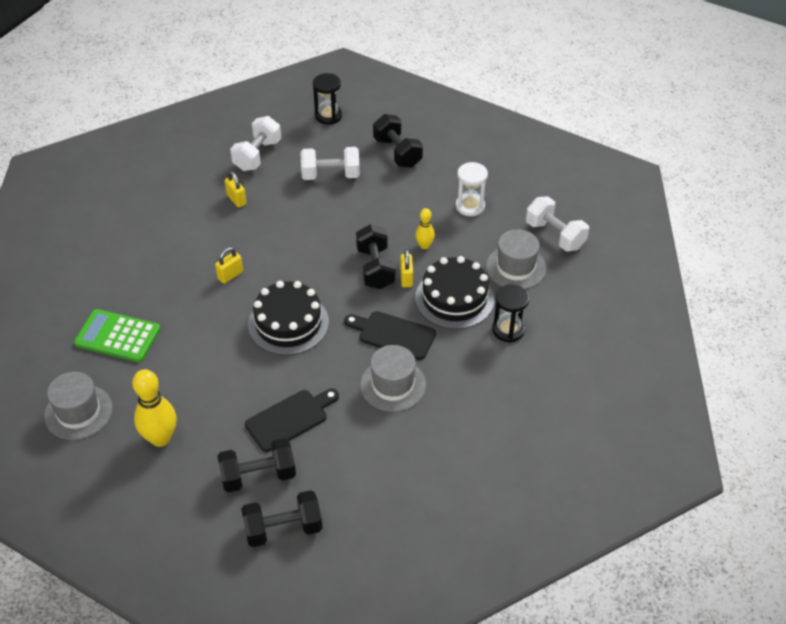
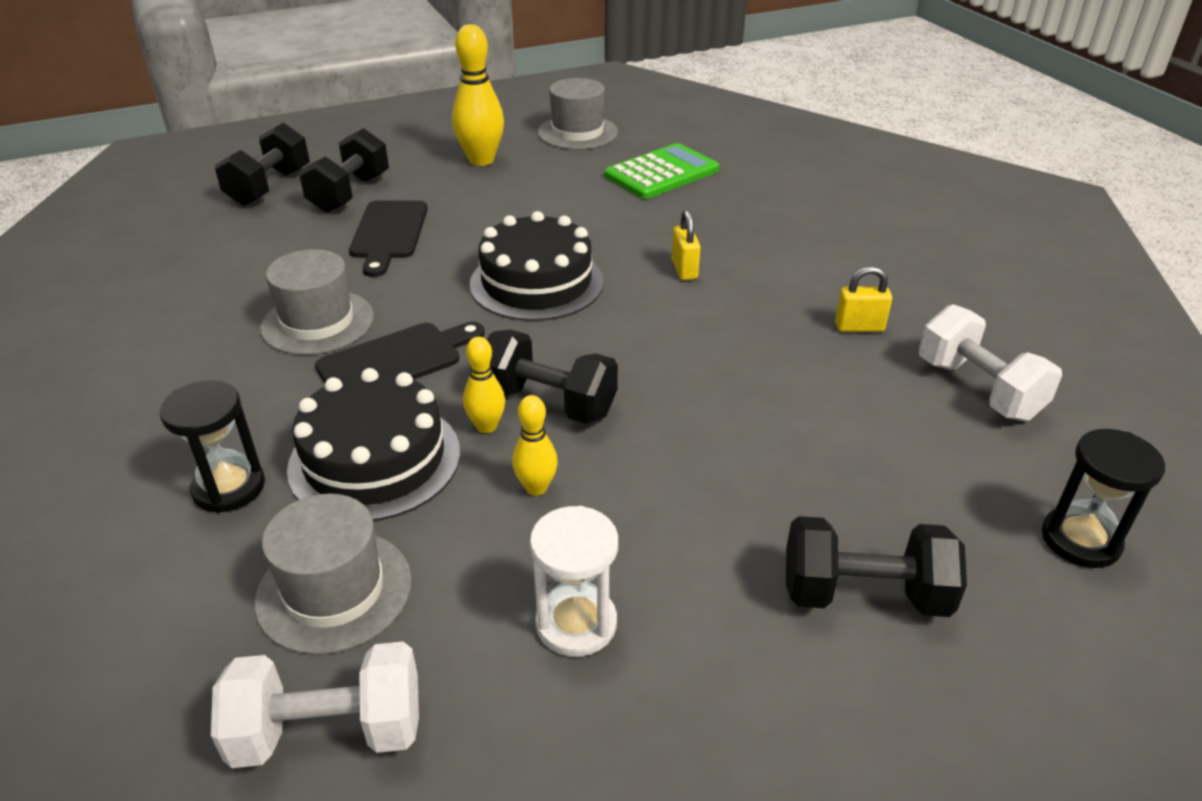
camera: 125 degrees right, 10 degrees down
(331, 175) = (851, 455): white dumbbell -> none
(406, 278) = (486, 426): yellow padlock -> yellow bowling pin

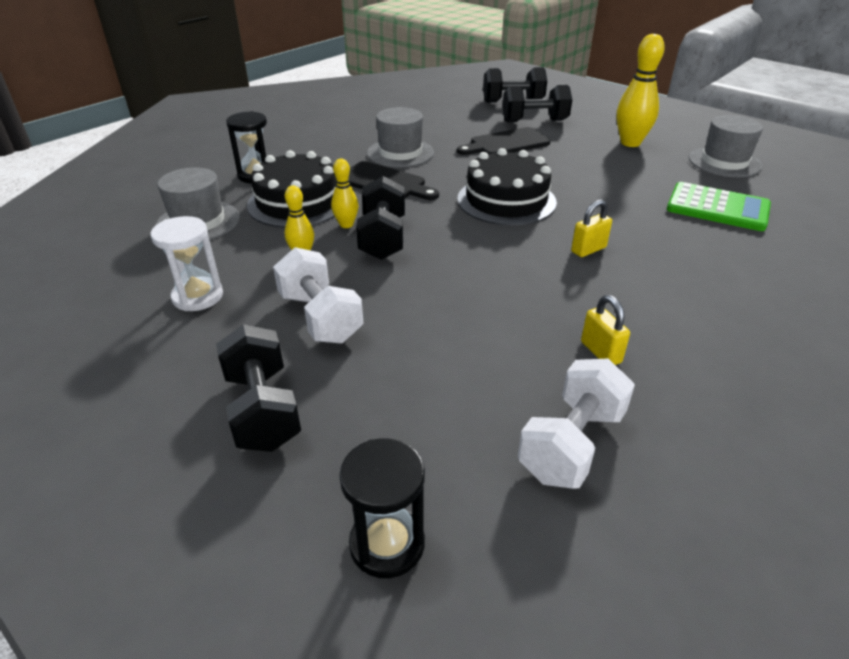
camera: 65 degrees right, 0 degrees up
(329, 732) = (111, 248): white dumbbell -> white dumbbell (320, 317)

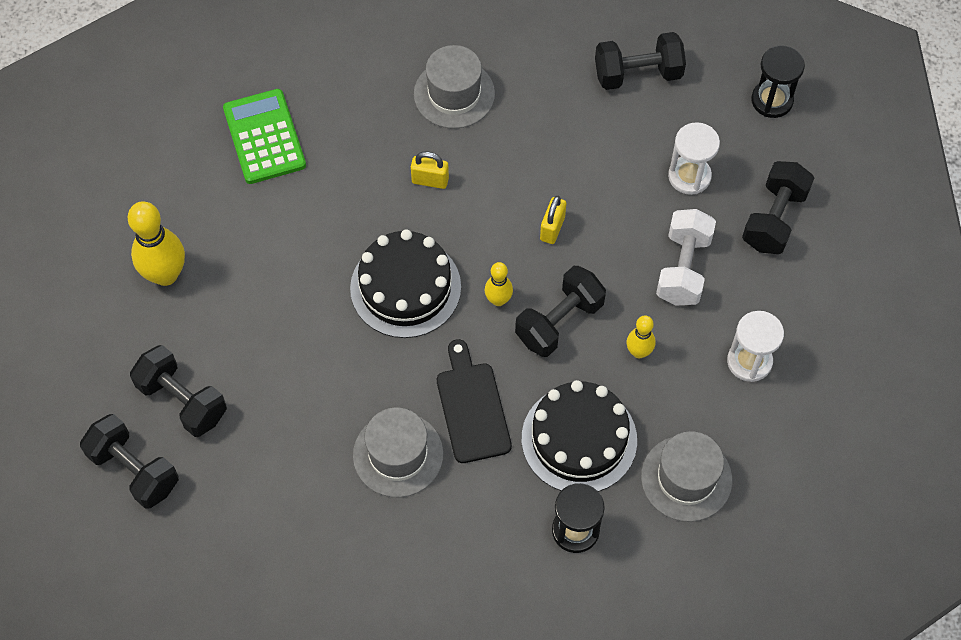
camera: 135 degrees left, 25 degrees up
(346, 225) = (569, 365): yellow bowling pin -> yellow bowling pin (498, 300)
(395, 387) = (689, 176): none -> white hourglass
(506, 143) = (276, 380): black cutting board -> none
(571, 444) = (638, 74): white dumbbell -> black dumbbell
(600, 352) = (548, 104): yellow padlock -> yellow padlock (552, 228)
(724, 162) = (145, 176): grey hat -> grey hat (454, 94)

